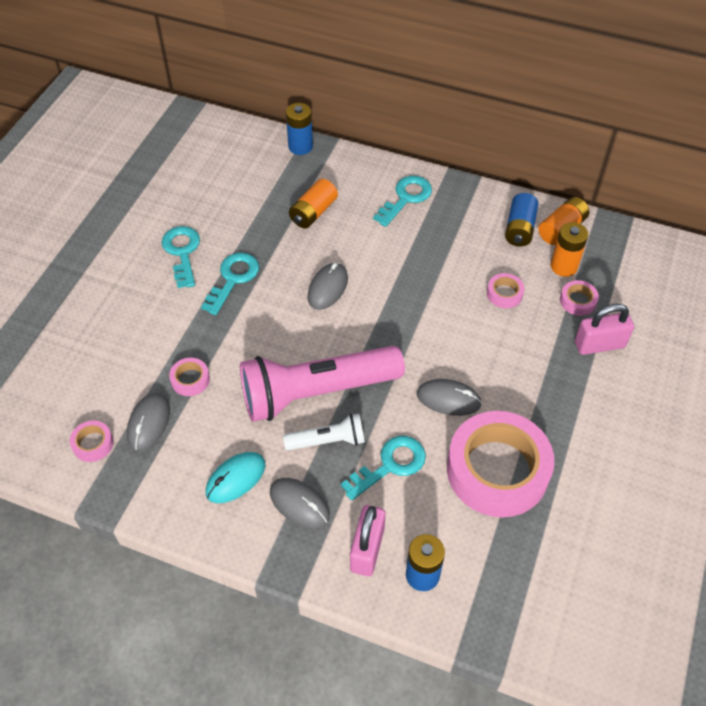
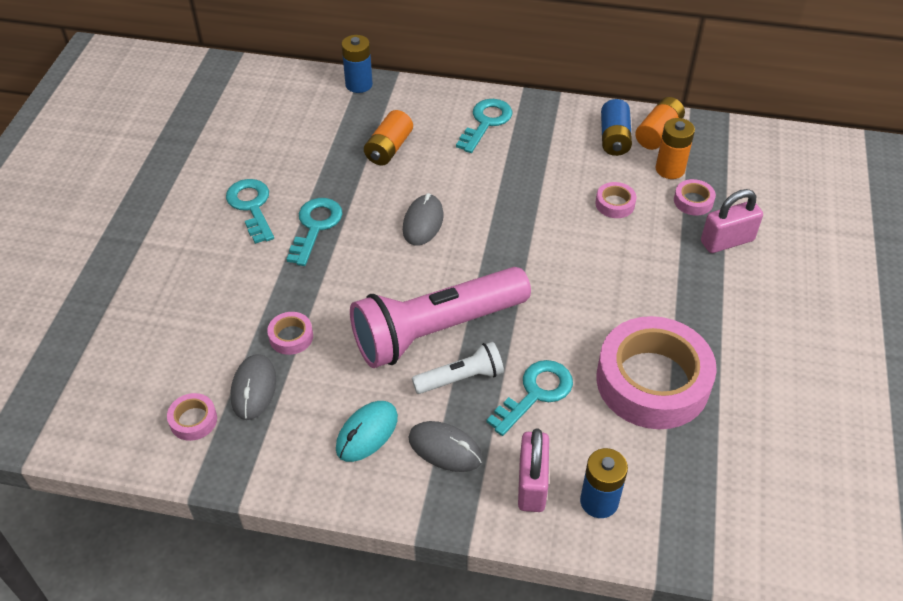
camera: 10 degrees left, 5 degrees down
(448, 399) = (582, 317): grey mouse -> none

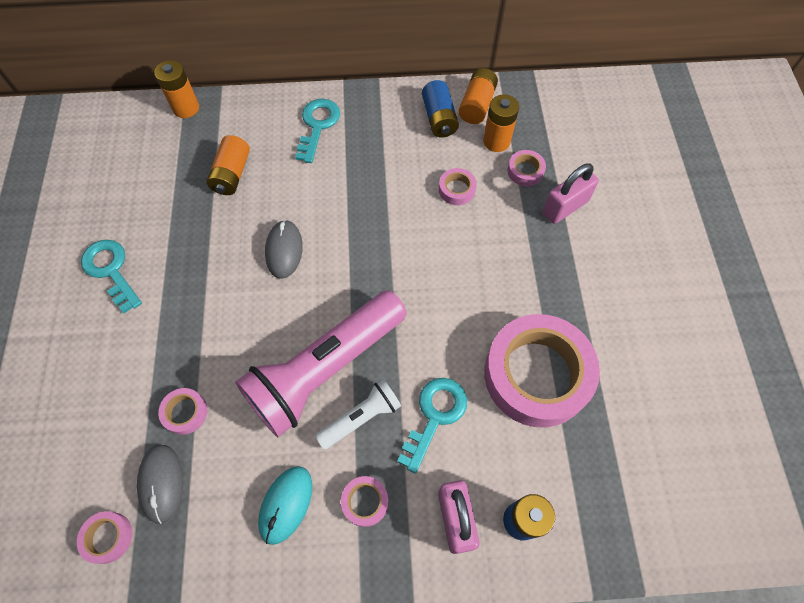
camera: 15 degrees left, 15 degrees up
(315, 226) = (180, 279): turquoise key -> none
(359, 84) = (186, 108): blue battery -> orange battery
(445, 449) = (365, 502): grey mouse -> pink tape

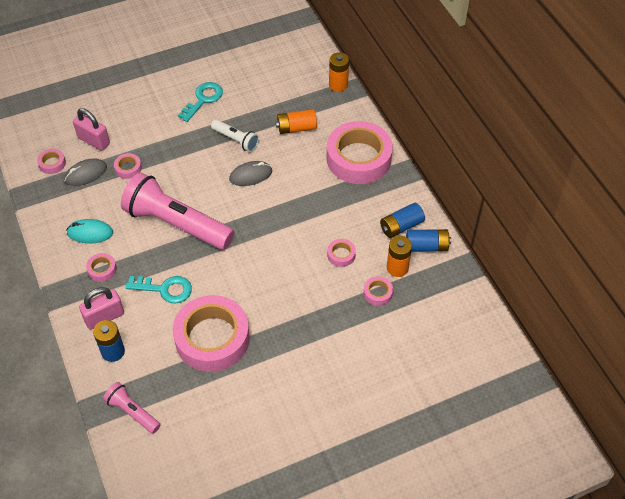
camera: 70 degrees right, 10 degrees down
(317, 125) = (358, 158): turquoise key -> pink tape
(361, 417) = (152, 252): white flashlight -> white flashlight (236, 140)
(477, 105) = (426, 246): orange battery -> blue battery
(564, 207) = (356, 326): pink padlock -> pink padlock (94, 140)
(630, 516) = (132, 412): none -> pink flashlight

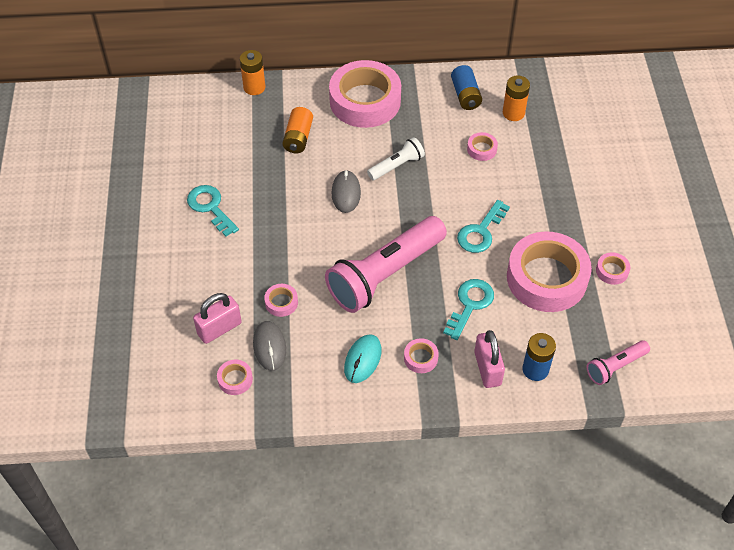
camera: 70 degrees left, 0 degrees up
(236, 140) = (288, 193): white flashlight -> white flashlight (396, 166)
(245, 277) = (481, 232): none -> turquoise key
(378, 293) = (537, 135): pink tape -> pink tape (612, 271)
(426, 246) = (496, 85): blue battery -> none

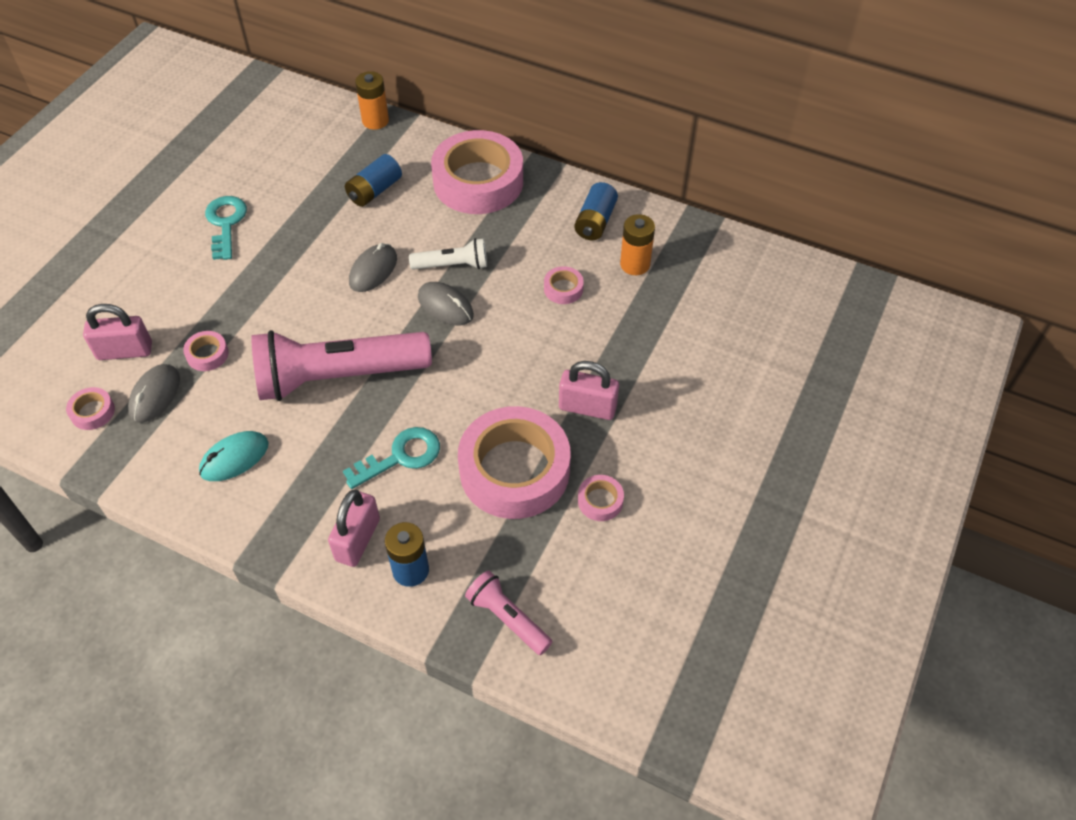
camera: 30 degrees right, 0 degrees up
(298, 138) = (374, 191): orange battery -> blue battery
(415, 195) = (445, 306): none -> grey mouse
(420, 358) = (296, 489): pink tape -> none
(481, 232) = (483, 380): turquoise key -> none
(558, 218) = (587, 407): none -> pink padlock
(615, 367) = (507, 618): pink flashlight -> pink flashlight turned 45 degrees clockwise

